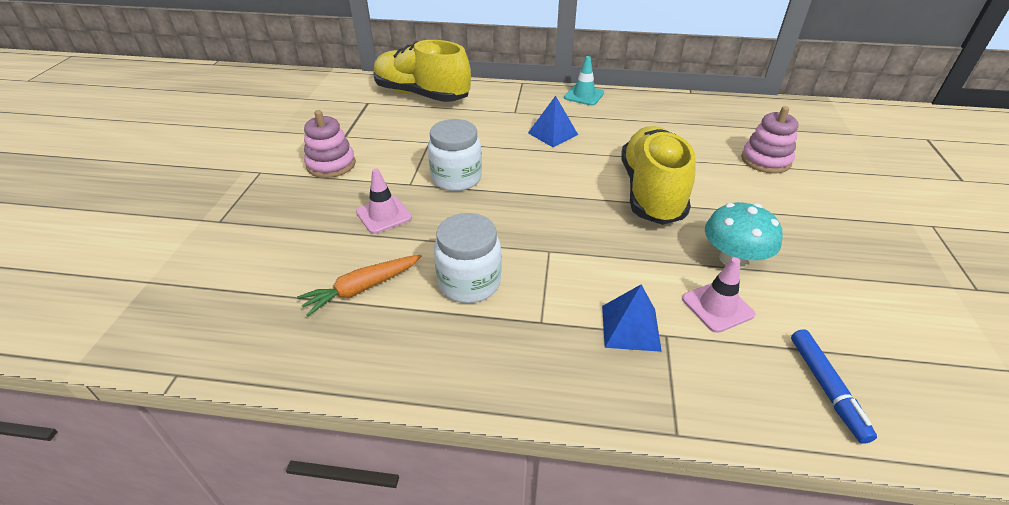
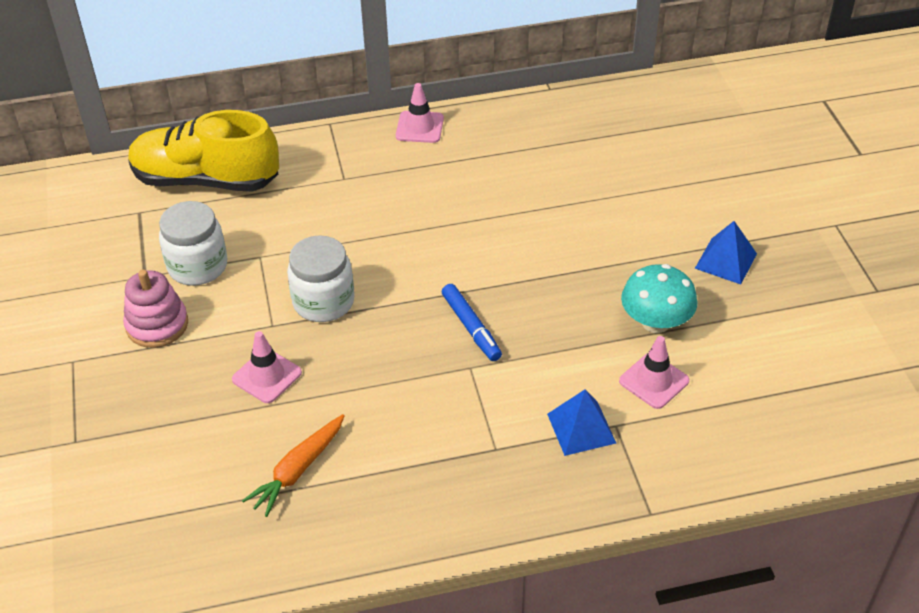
camera: 20 degrees left, 5 degrees up
(469, 282) = (405, 429): white jar -> white jar (198, 266)
(553, 133) = (407, 202): blue pyramid -> blue pyramid (726, 261)
(584, 95) = (419, 127): turquoise traffic cone -> pink traffic cone
(651, 192) = (550, 259): yellow shoe -> none
(765, 160) = (660, 179): pink stacking toy -> none
(826, 388) = (762, 432): blue marker -> blue marker (471, 327)

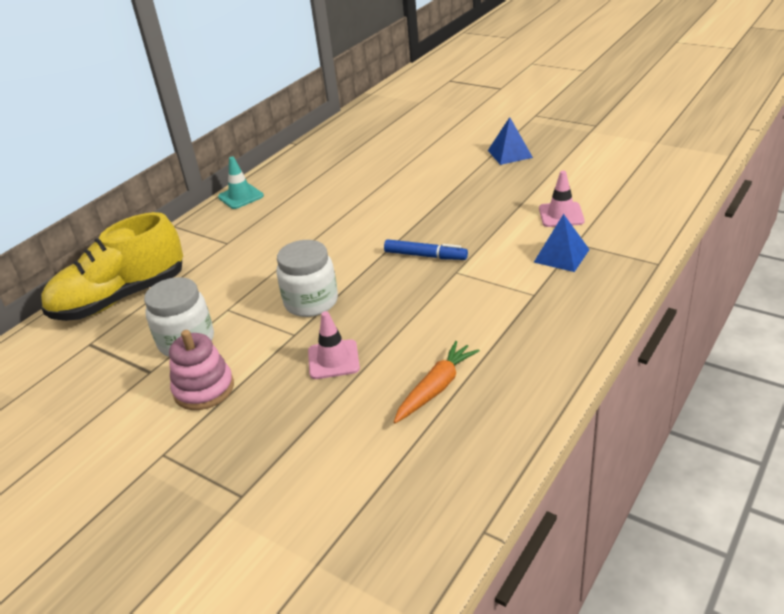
camera: 40 degrees left, 10 degrees down
(298, 470) = (436, 388): orange carrot -> orange carrot turned 135 degrees counterclockwise
(419, 127) = (241, 196): pink traffic cone -> turquoise traffic cone
(655, 322) = (519, 194): turquoise mushroom -> none

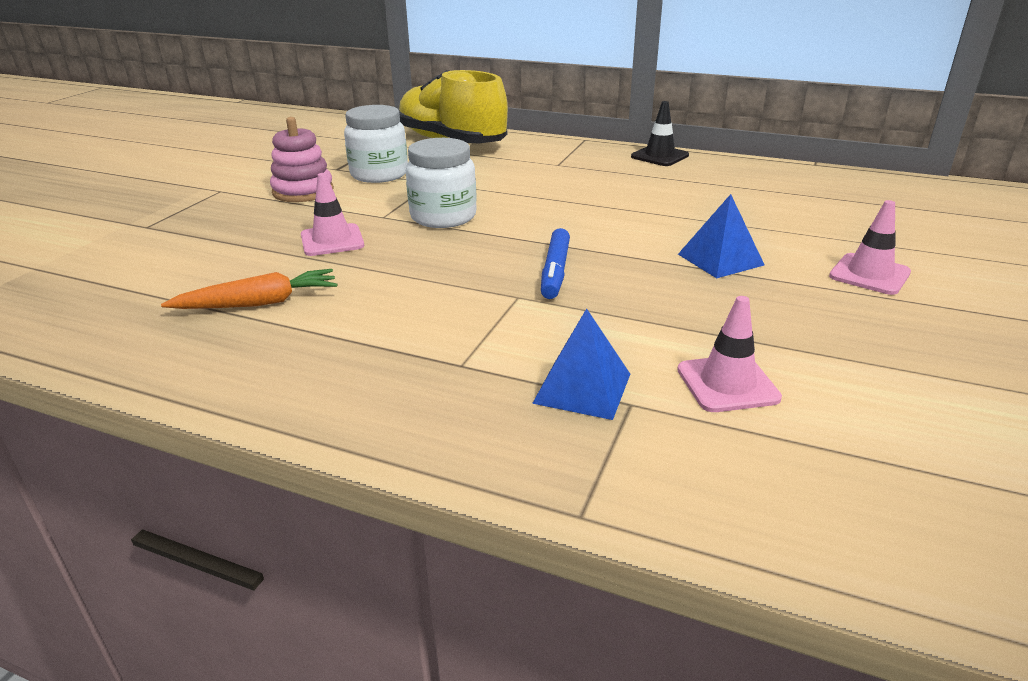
camera: 75 degrees right, 5 degrees down
(241, 196) = (659, 156): turquoise traffic cone -> black traffic cone
(436, 388) = (259, 303): orange carrot -> orange carrot turned 45 degrees counterclockwise
(460, 159) = (869, 274): none -> pink traffic cone
(510, 154) = (934, 318): blue pyramid -> blue pyramid (720, 259)

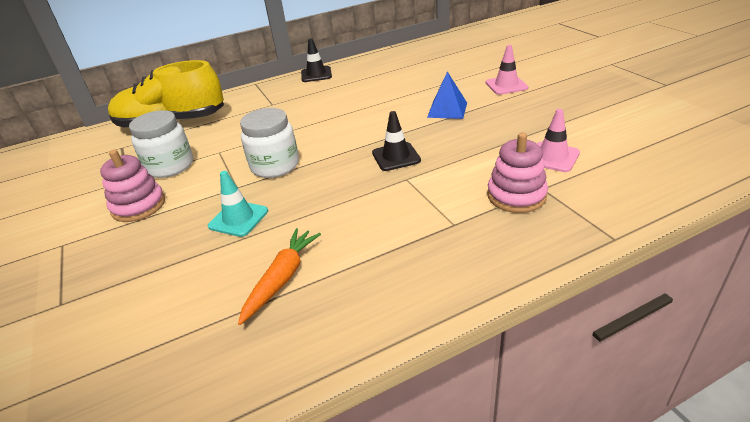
camera: 45 degrees left, 5 degrees up
(332, 240) = (238, 219): pink traffic cone -> turquoise traffic cone
(555, 271) = (396, 157): blue marker -> black traffic cone
(582, 388) = (516, 196): blue pyramid -> pink stacking toy

